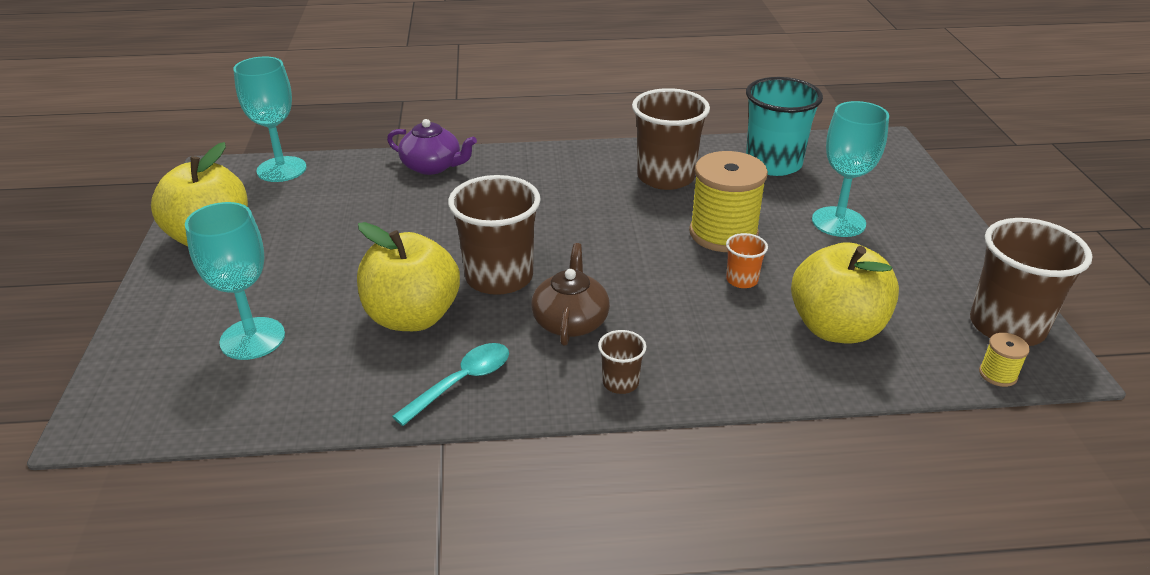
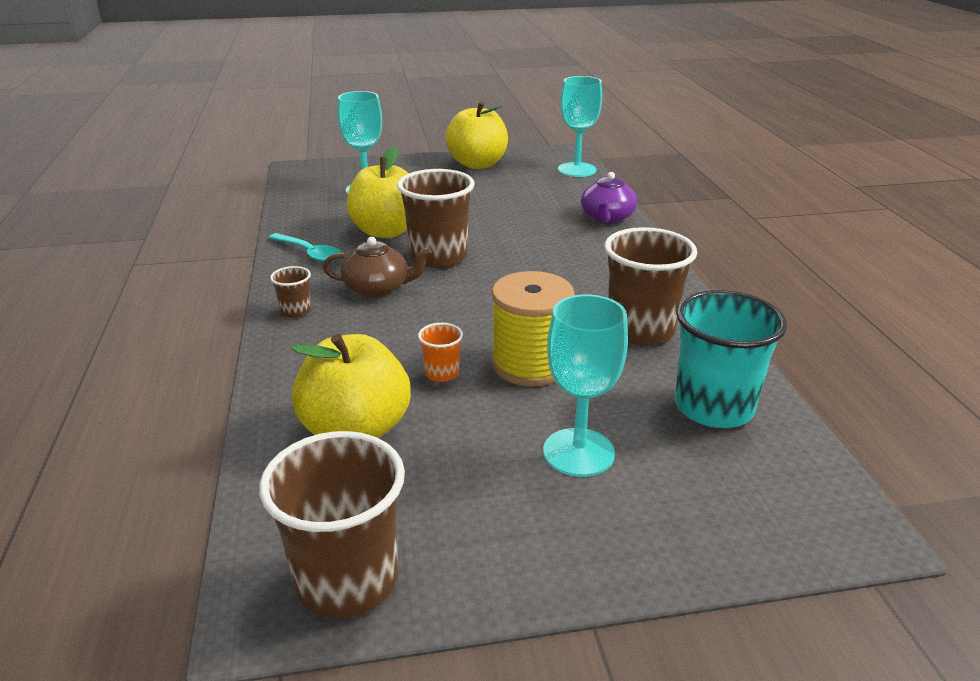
camera: 85 degrees right, 5 degrees down
(998, 374) = (254, 549): yellow spool -> none

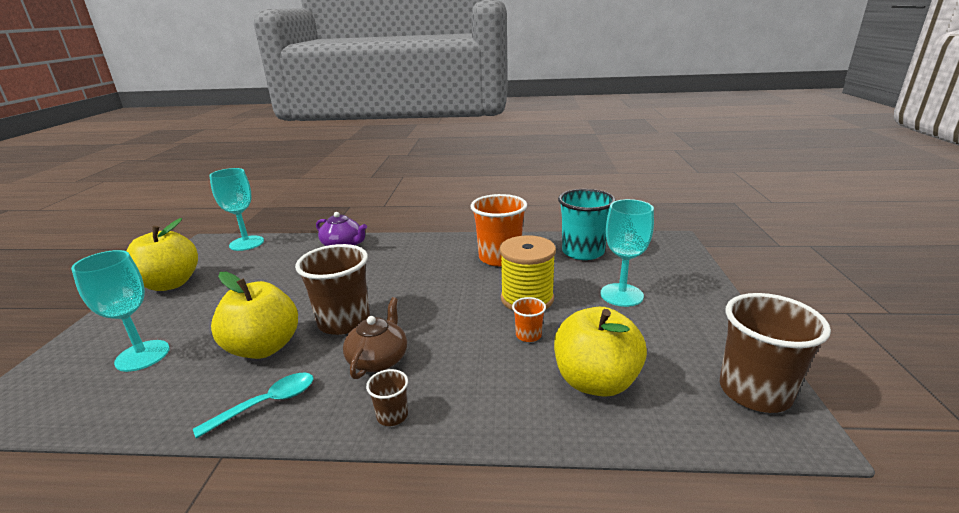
camera: 75 degrees left, 5 degrees down
(640, 330) = (499, 258): brown cup -> orange cup

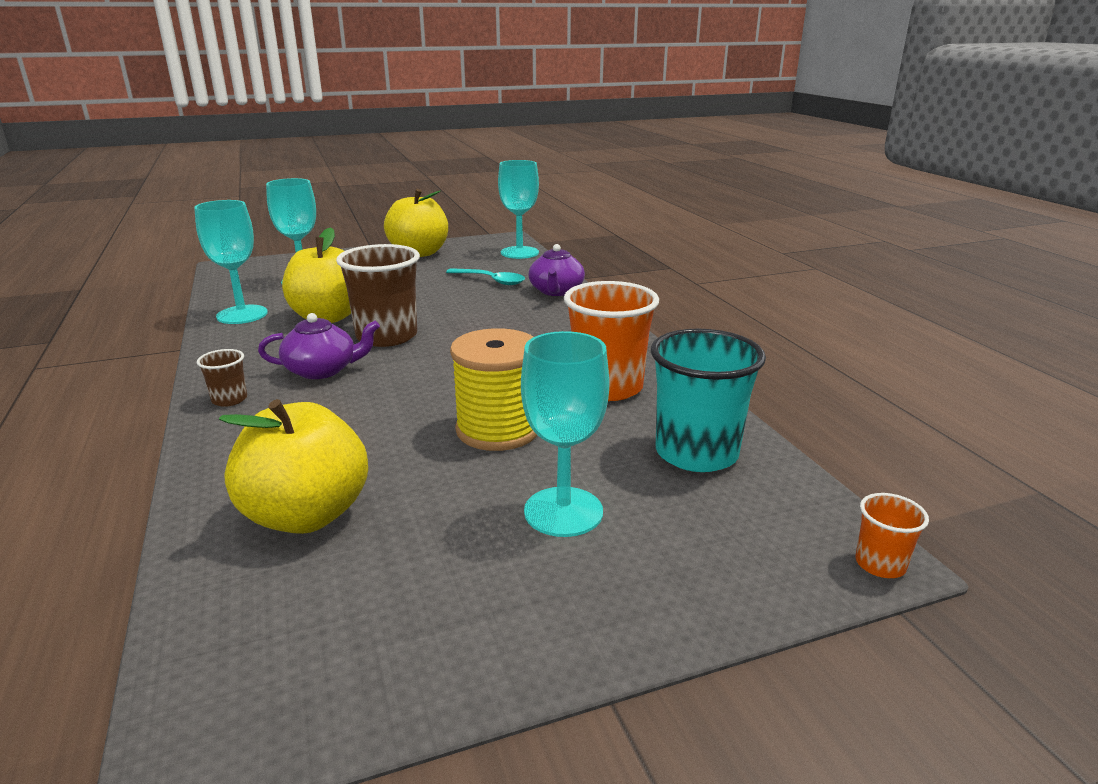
camera: 65 degrees right, 0 degrees up
(184, 403) = (242, 315): none -> turquoise goblet
(267, 403) = (244, 343): turquoise spoon -> turquoise spoon (491, 281)
(378, 359) = (322, 370): brown teapot -> purple teapot
(528, 335) = (401, 447): orange cup -> orange cup (880, 564)
(754, 391) = (305, 688): brown cup -> none

